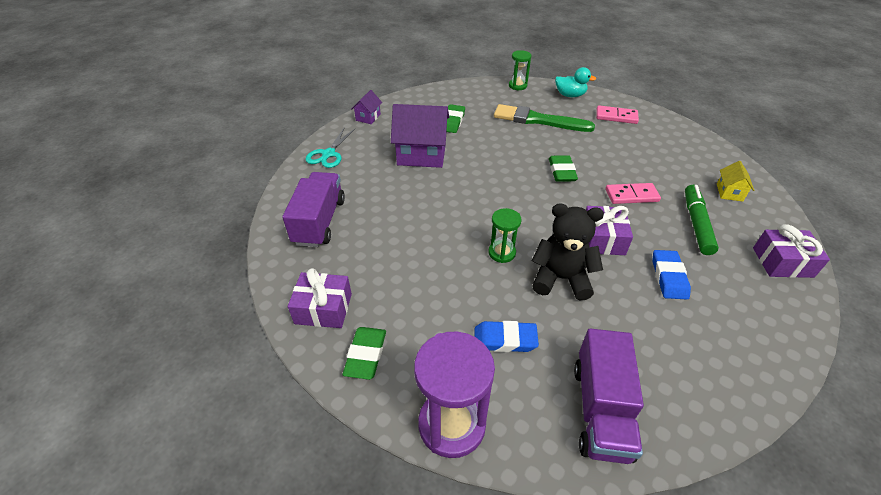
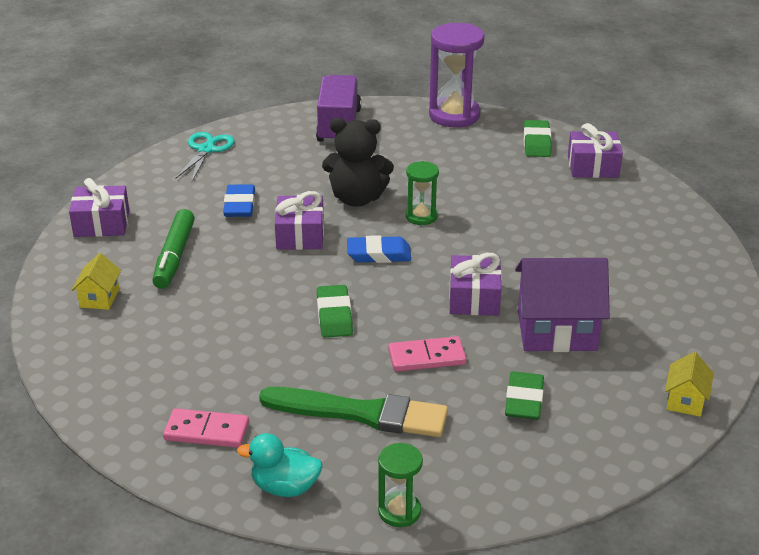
camera: 175 degrees right, 10 degrees down
(319, 221) = (650, 235): purple truck -> none
(328, 154) = (705, 324): turquoise scissors -> turquoise scissors (206, 150)
(368, 117) = (685, 401): purple house -> yellow house
(469, 178) = (474, 298): none -> purple gift
(505, 339) = (415, 156): blue eraser -> blue eraser (378, 254)
(631, 195) = (242, 287): pink domino -> pink domino (426, 357)

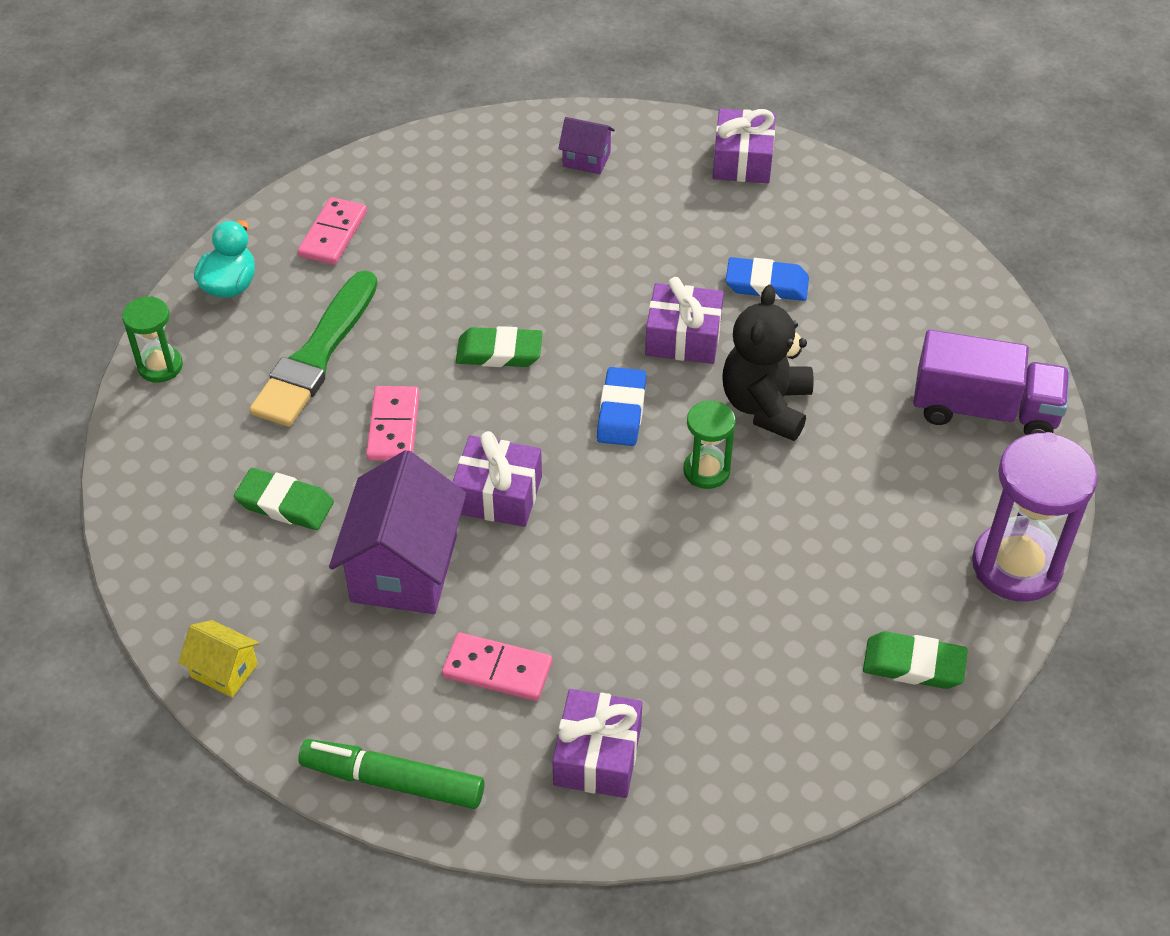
camera: 100 degrees right, 15 degrees up
(99, 298) = (586, 159): yellow house -> purple house
(174, 256) = (657, 220): green marker -> green marker (393, 781)
(206, 150) = (920, 259): turquoise scissors -> none
(593, 166) = (824, 728): purple gift -> purple gift (597, 755)
(617, 280) = (497, 669): none -> pink domino

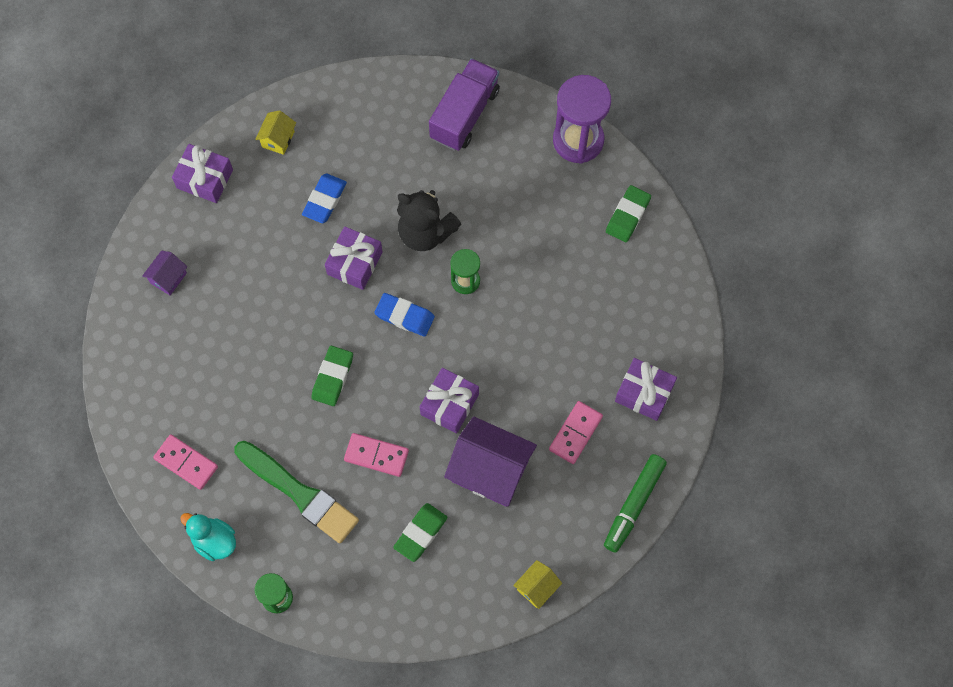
camera: 75 degrees left, 20 degrees up
(836, 216) = (278, 139): none -> yellow house

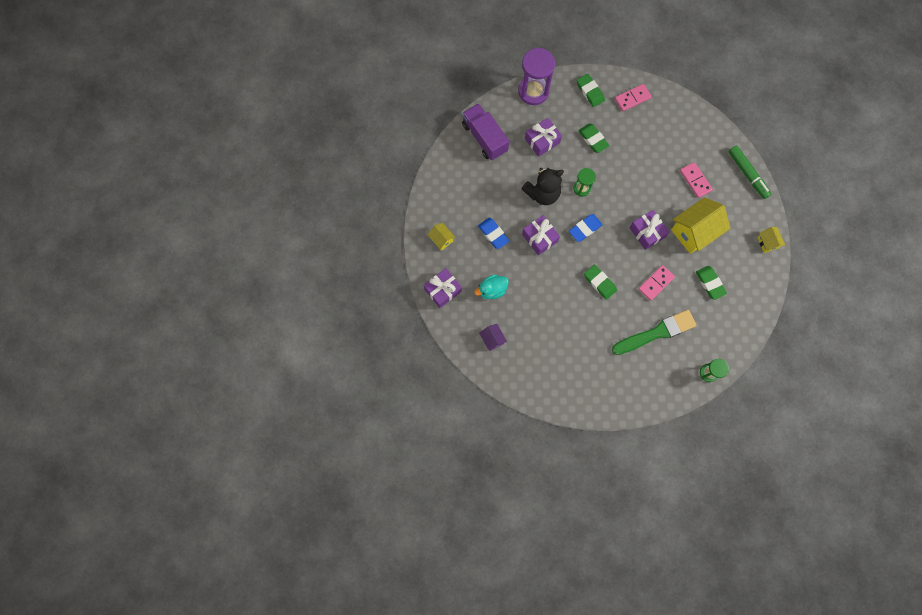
camera: 60 degrees left, 5 degrees up
(186, 462) = (607, 383): pink domino -> pink domino (632, 98)
(214, 541) = (660, 390): turquoise duck -> turquoise duck (492, 290)
(490, 470) = (694, 232): purple house -> yellow house
(553, 257) = (593, 139): none -> green eraser
(644, 393) = (691, 137): purple gift -> purple gift (542, 141)

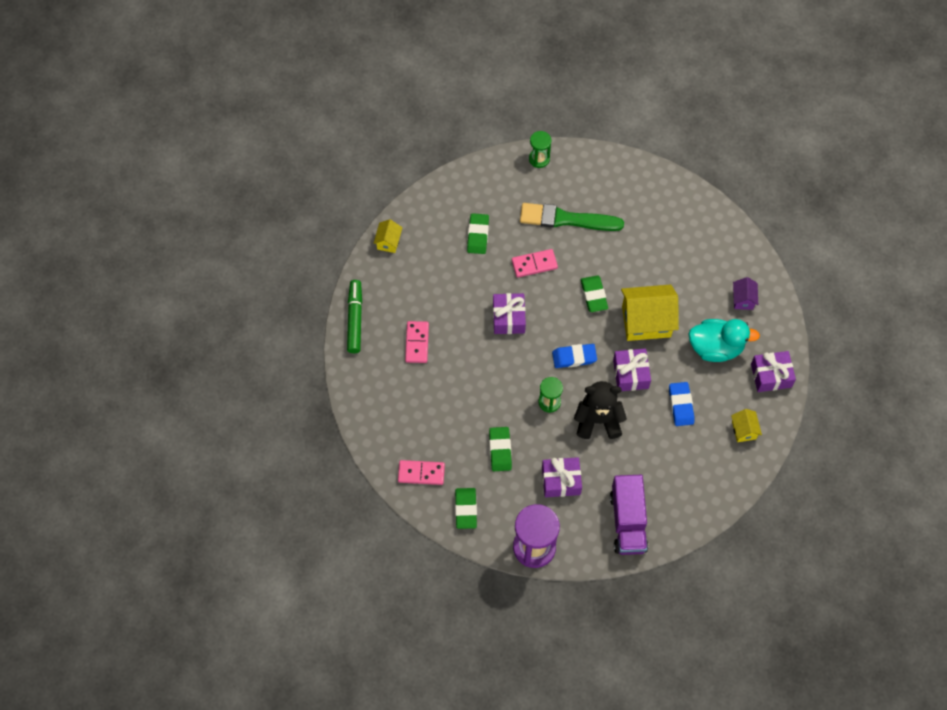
camera: 150 degrees left, 10 degrees down
(492, 290) = (716, 348): turquoise duck -> turquoise duck, size x1.52
(694, 232) = (458, 292): yellow house -> yellow house (646, 321)

